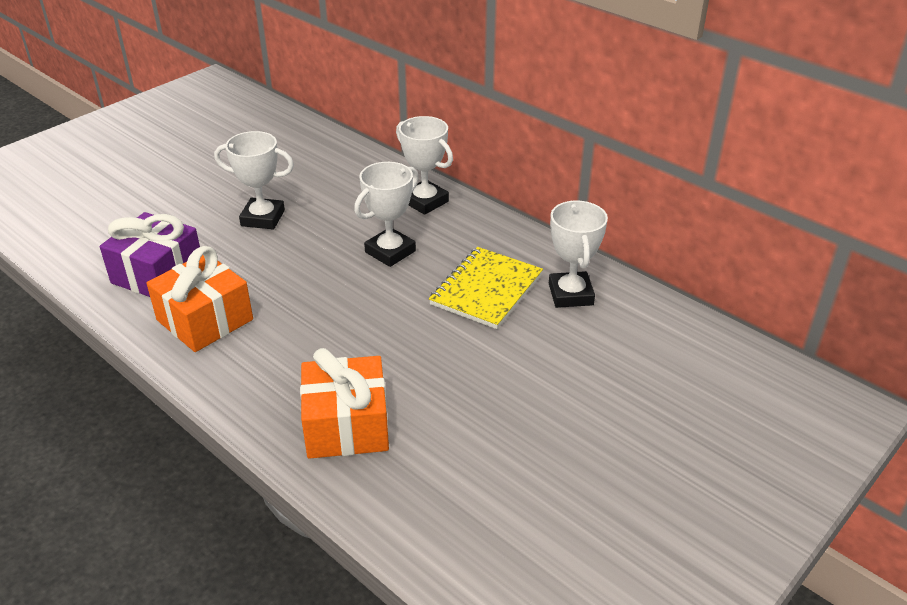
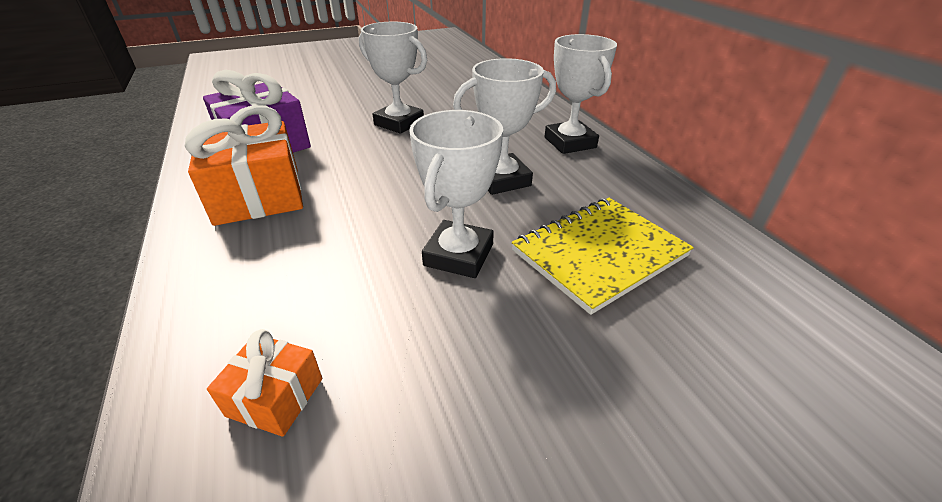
camera: 25 degrees right, 0 degrees up
(346, 425) = (275, 397): orange gift -> orange gift, size x0.51
(570, 294) = (729, 297): white trophy -> white trophy (459, 255)

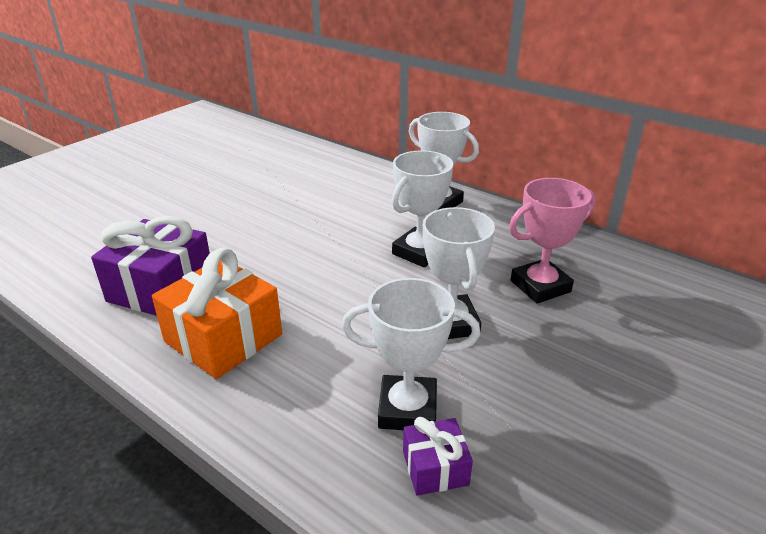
camera: 30 degrees left, 5 degrees down
(275, 397) = (435, 468): orange gift -> purple gift
(399, 123) = (272, 226): white trophy -> white trophy (407, 409)
(599, 254) = (540, 286): yellow notebook -> pink trophy

